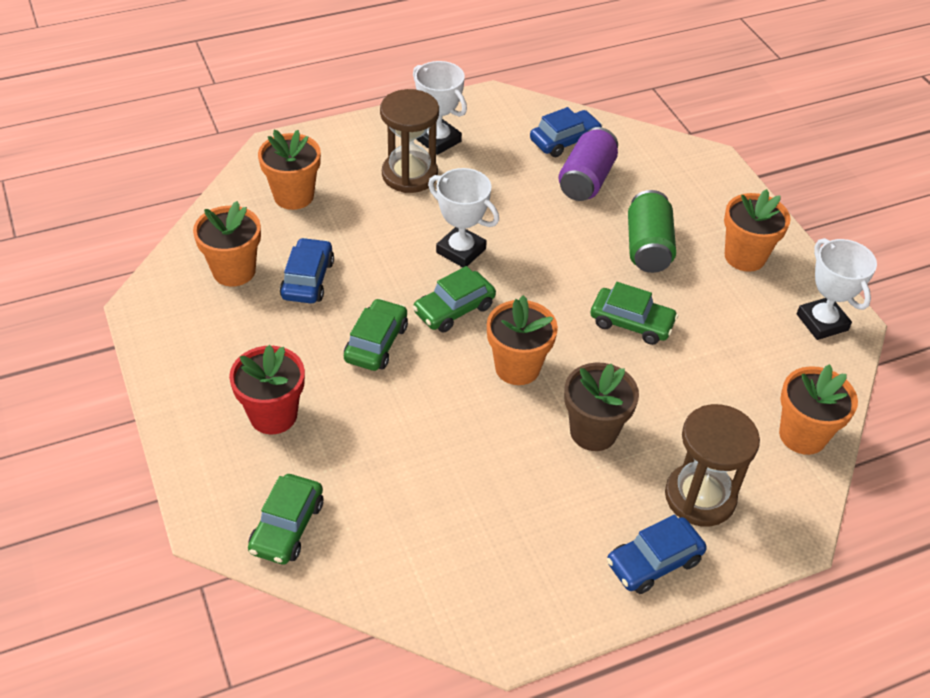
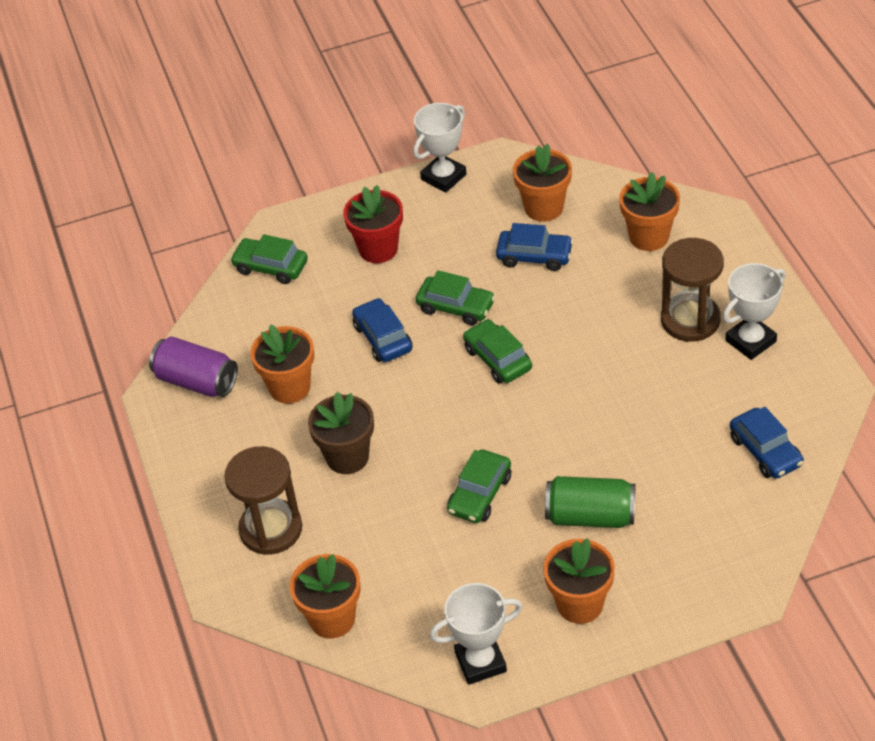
camera: 100 degrees right, 0 degrees up
(461, 251) = (577, 363): white trophy -> white trophy (443, 177)
(517, 367) = (424, 405): orange flower pot -> orange flower pot (289, 387)
(586, 180) = (697, 468): purple can -> purple can (197, 381)
(654, 562) = (211, 490): blue car -> blue car (383, 338)

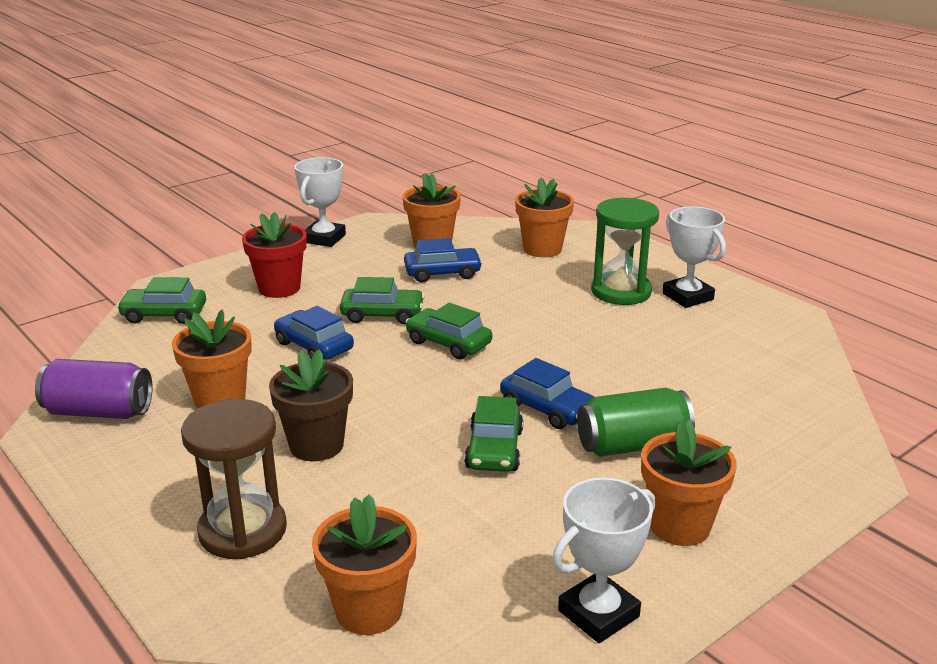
camera: 25 degrees left, 20 degrees down
(690, 320) = (621, 292): brown hourglass -> green hourglass
(750, 341) = (687, 297): white trophy -> white trophy turned 60 degrees counterclockwise
(765, 451) = (768, 365): blue car -> blue car (547, 408)

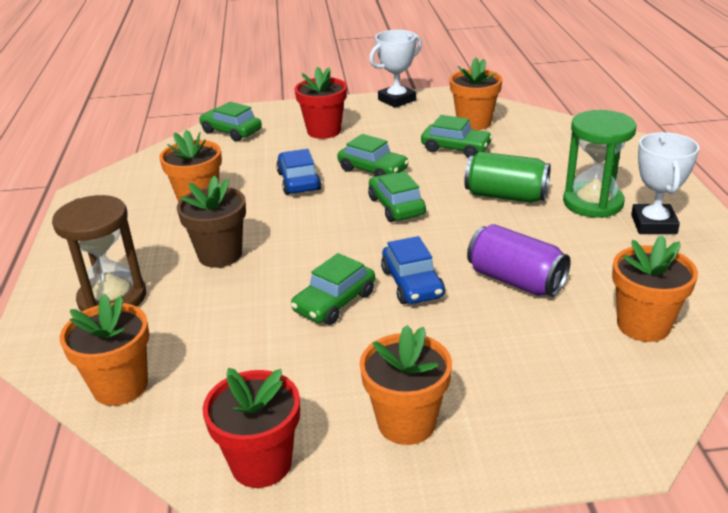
camera: 35 degrees right, 5 degrees up
(99, 412) = (124, 188): purple can -> purple can (516, 280)
(442, 273) = (456, 148): blue car -> green car
(542, 249) = (563, 148): orange flower pot -> orange flower pot (643, 325)
(598, 613) = (261, 463): white trophy -> red flower pot
(632, 445) = (447, 339): green can -> green can (506, 196)

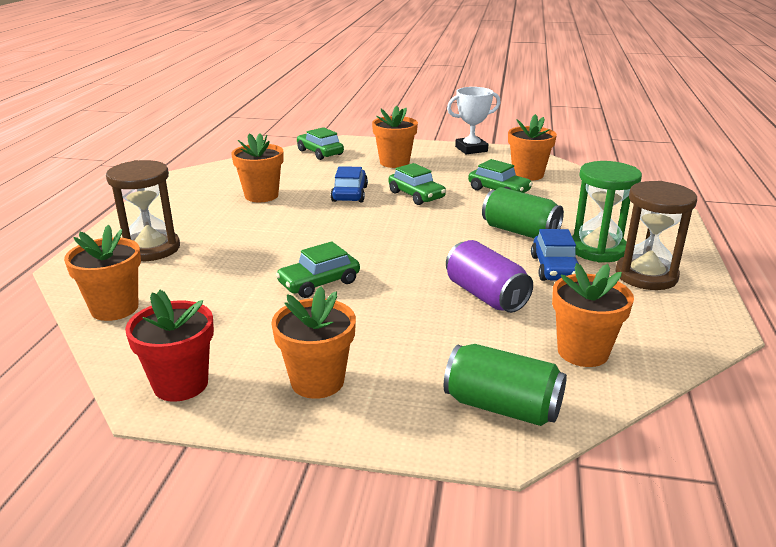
camera: 15 degrees right, 5 degrees down
(220, 255) = (252, 234): brown flower pot -> none
(324, 131) = (394, 162): red flower pot -> orange flower pot
(396, 206) = (418, 224): green car -> none
(412, 283) = (393, 281): blue car -> blue car (554, 268)
(604, 406) = (502, 407): none -> green can
(653, 224) = (646, 275): white trophy -> brown hourglass

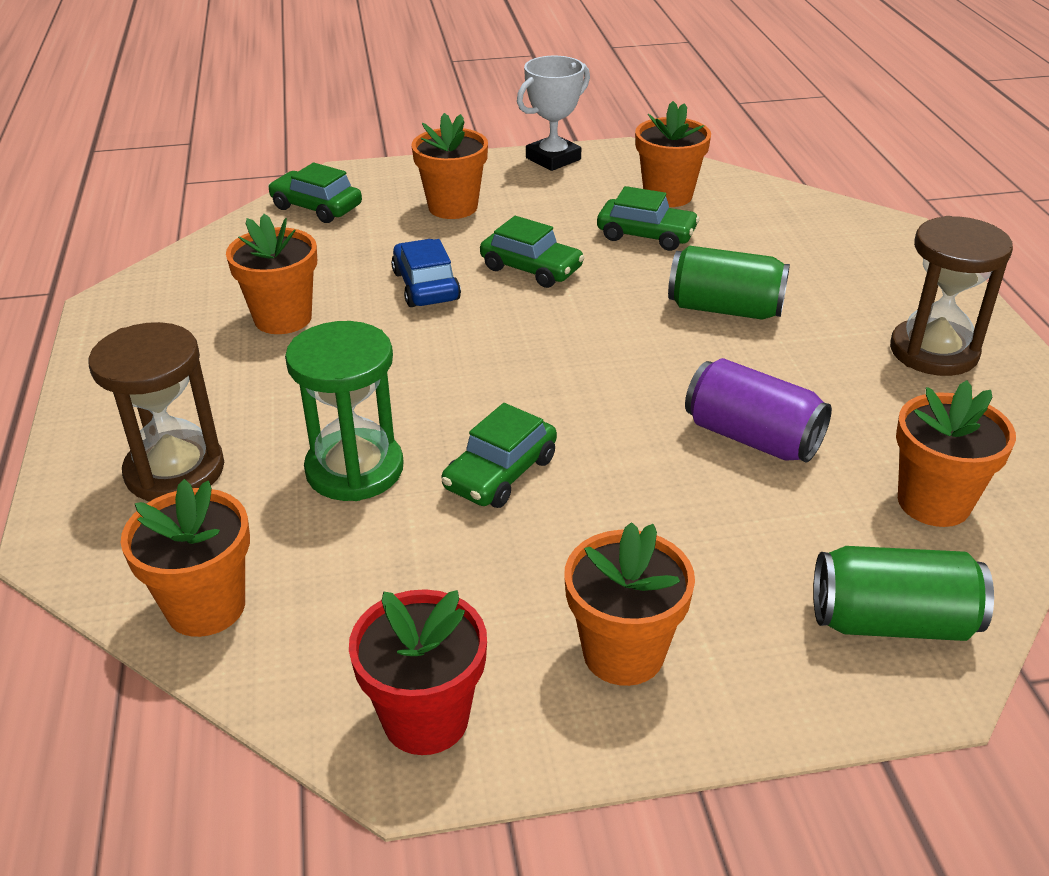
camera: 20 degrees left, 10 degrees up
(554, 268) = (812, 366): blue car -> none
(597, 249) = (847, 319): green hourglass -> green hourglass (354, 469)

